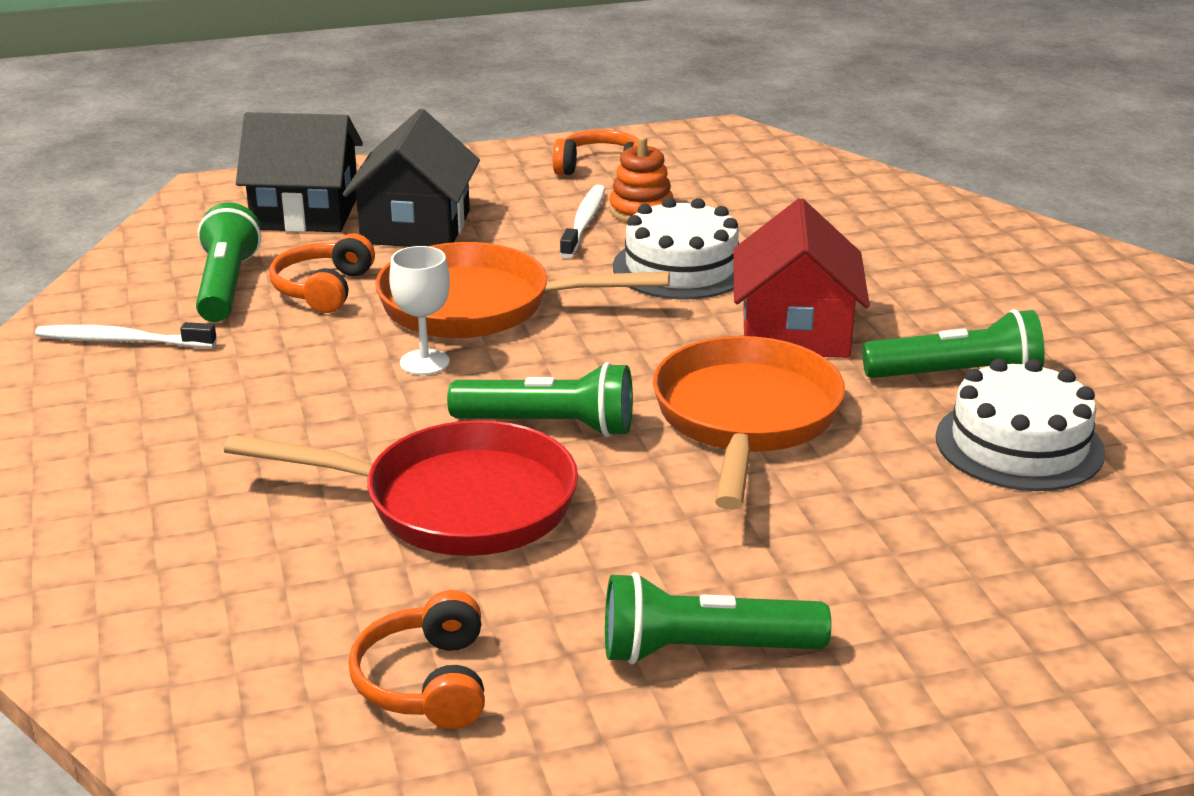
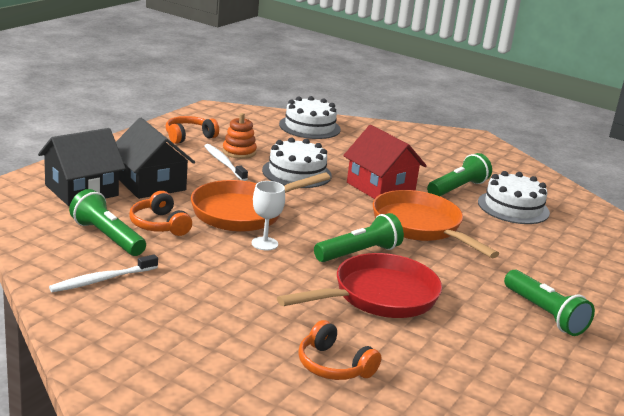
camera: 45 degrees left, 5 degrees down
(426, 682) = (486, 366): orange headphones -> orange headphones (333, 366)
(704, 650) = (544, 314): green flashlight -> green flashlight turned 75 degrees counterclockwise
(849, 196) = (309, 127): none -> white cake

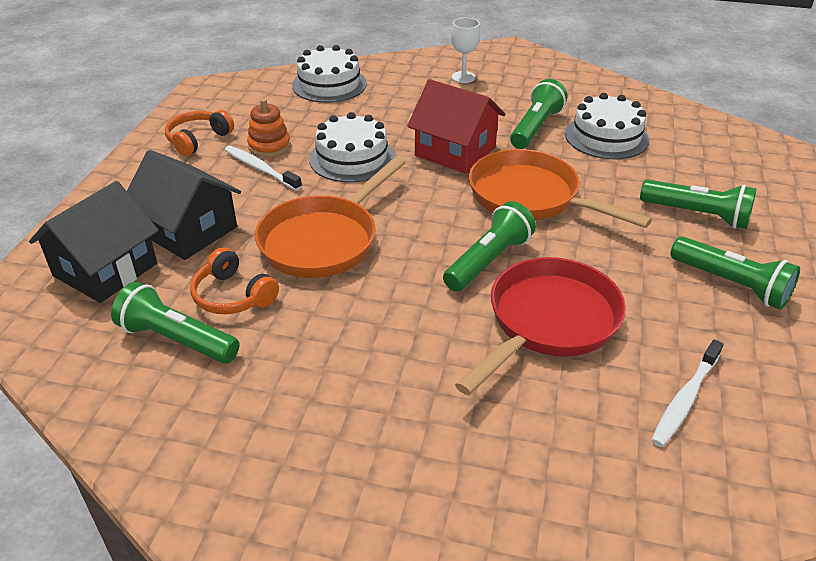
camera: 15 degrees left, 15 degrees up
(102, 280) = (206, 419): white toothbrush -> white toothbrush (685, 399)
(264, 243) = (375, 283): white goblet -> white goblet (463, 77)
(333, 366) = (563, 459): orange headphones -> none
(551, 270) = (697, 215): none -> green flashlight

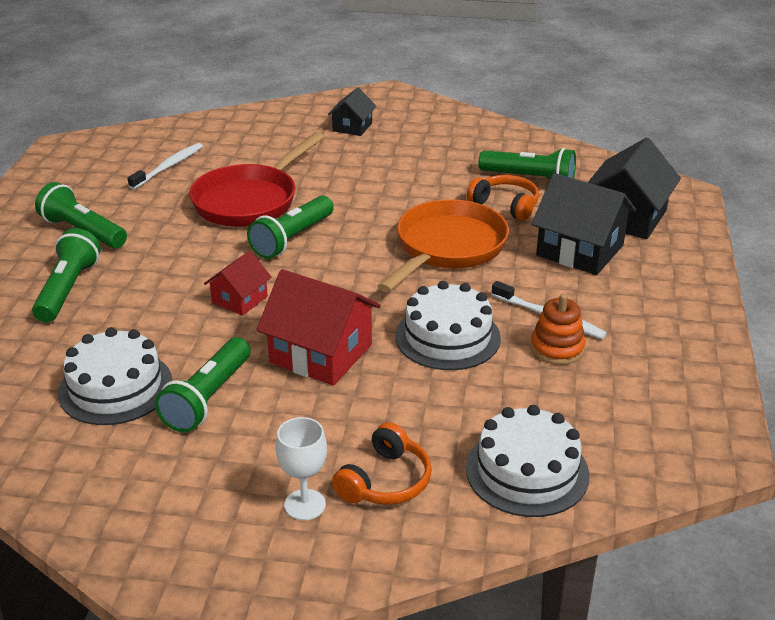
camera: 175 degrees right, 5 degrees down
(198, 140) = (653, 353): orange headphones -> orange headphones (385, 481)
(405, 492) = (352, 127): none -> black house
(530, 197) = (239, 299): orange pan -> red house
(697, 215) = (68, 289): green flashlight -> green flashlight turned 75 degrees clockwise

